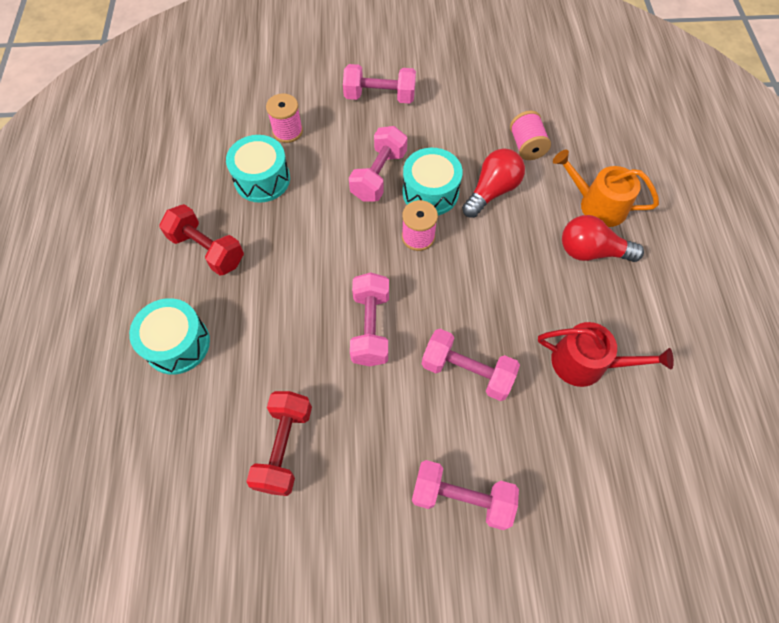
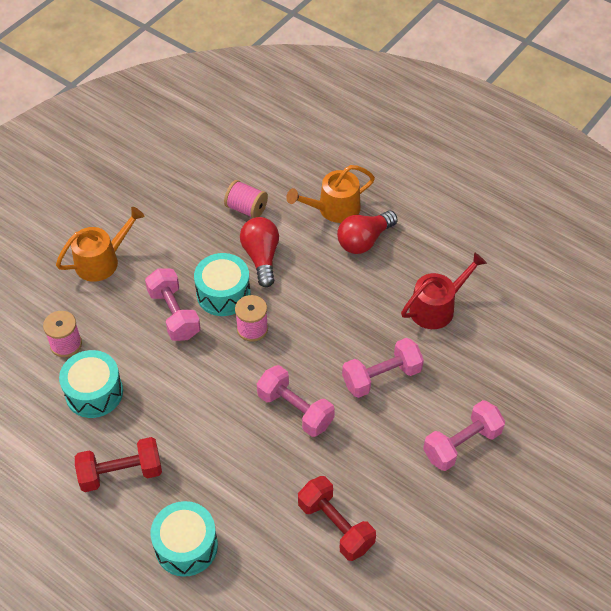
camera: 50 degrees left, 10 degrees down
(379, 96) = (102, 261): pink dumbbell -> orange watering can

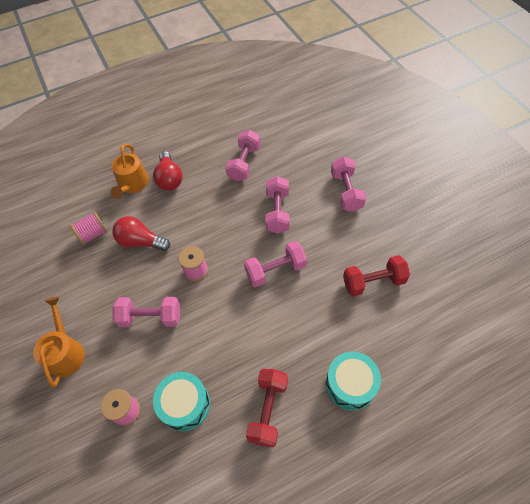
camera: 60 degrees left, 5 degrees up
(223, 294) = (155, 277): turquoise drum -> none
(436, 307) = (244, 163): red watering can -> pink dumbbell

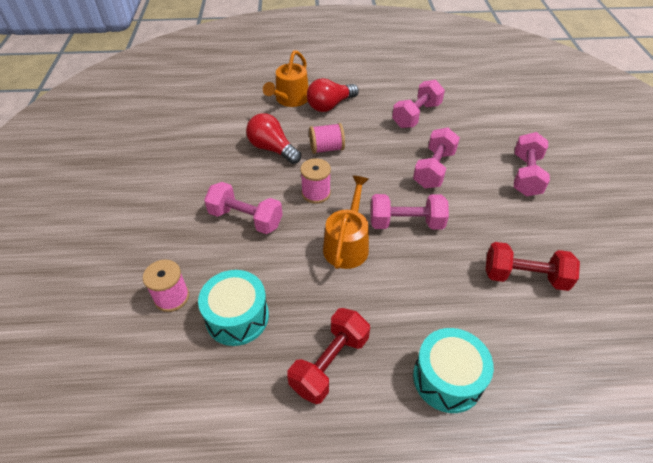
camera: 20 degrees right, 10 degrees down
(65, 352) = (144, 219): orange watering can -> orange watering can (347, 244)
(93, 234) = (229, 128): pink spool -> pink spool (326, 148)
(169, 179) = (330, 105): red light bulb -> red light bulb turned 45 degrees clockwise

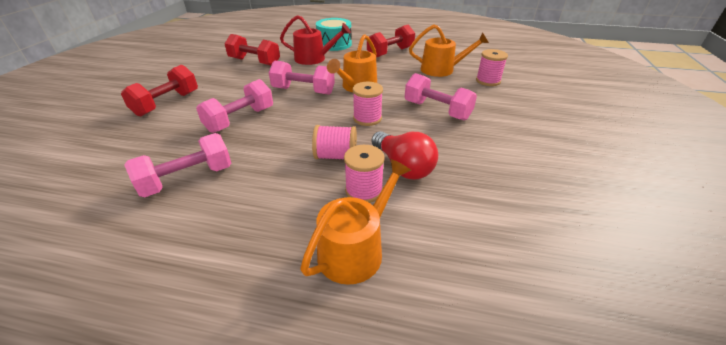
camera: 165 degrees left, 10 degrees down
(237, 317) = (441, 69): turquoise drum -> orange watering can
(296, 128) = (364, 190): none -> pink spool
(330, 105) = (295, 221): red light bulb -> none
(446, 308) = (314, 58): none -> red watering can
(526, 175) = (167, 103): pink dumbbell -> red dumbbell

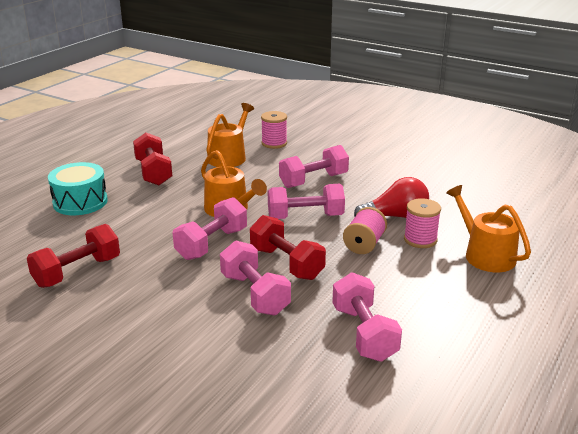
camera: 70 degrees left, 10 degrees down
(167, 103) = (161, 355): red dumbbell -> red dumbbell (286, 263)
(314, 58) = (117, 224): red watering can -> none
(367, 118) = (305, 217): pink spool -> pink dumbbell

